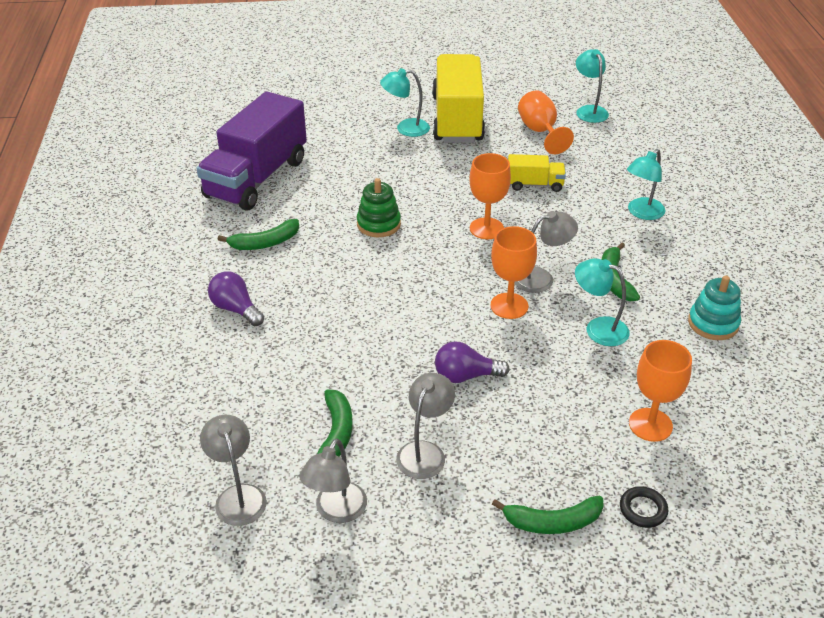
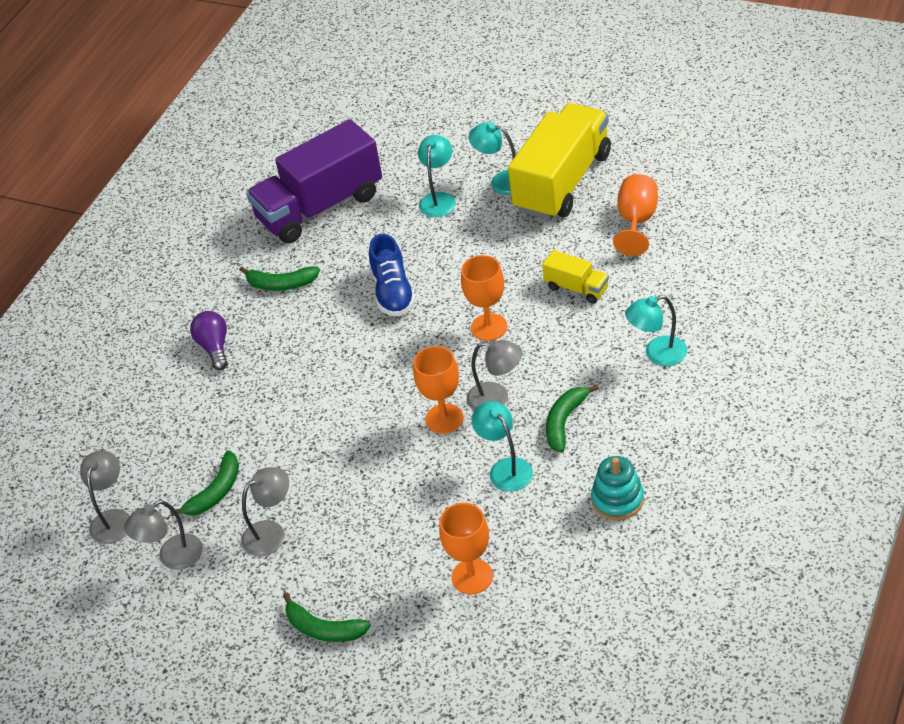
camera: 35 degrees right, 5 degrees up
(378, 224) = (393, 292): green stacking toy -> blue shoe
(466, 376) = (354, 476): purple light bulb -> none
(589, 110) = (714, 206): turquoise lamp -> turquoise lamp (439, 199)
(643, 509) = (402, 646): black ring -> none

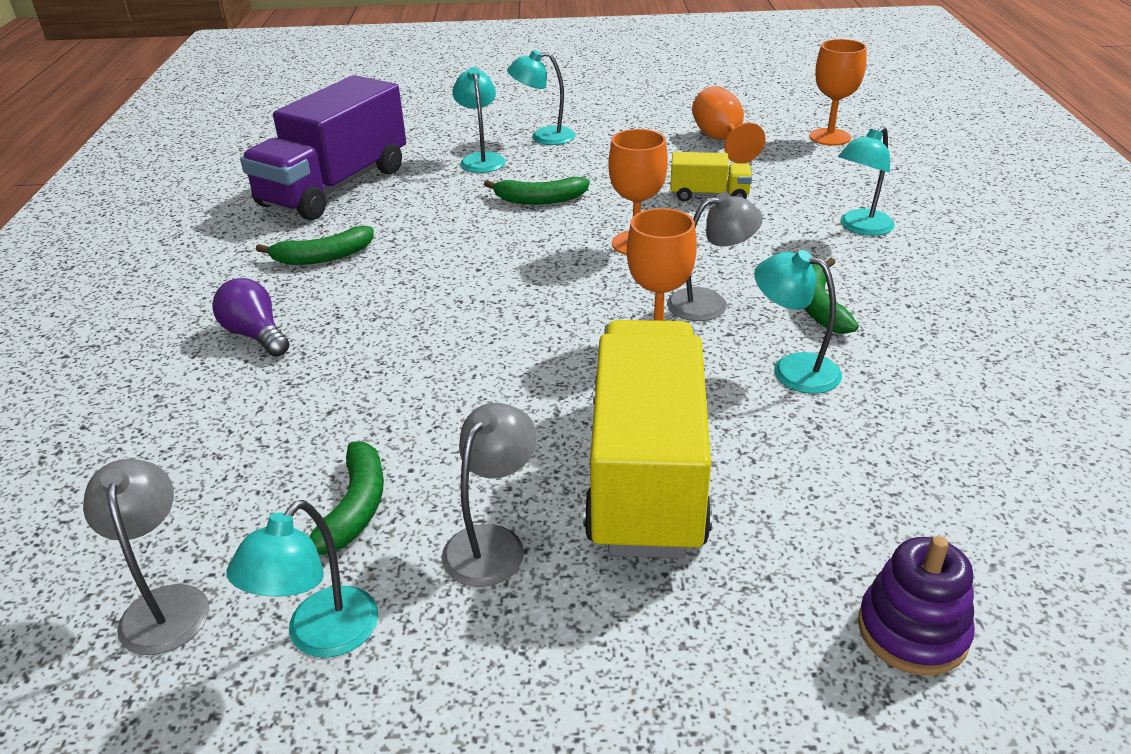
camera: 30 degrees left, 10 degrees down
(173, 557) = (321, 637): grey lamp -> turquoise lamp
(324, 629) = (700, 671): green banana -> green banana (540, 200)
(393, 292) = (485, 237): blue shoe -> none
(433, 643) = (912, 631): none -> purple stacking toy
(472, 577) = (877, 511): orange goblet -> orange goblet (830, 137)
(562, 182) = (612, 128): yellow truck -> yellow truck (646, 473)
(617, 499) = (975, 366): turquoise stacking toy -> none

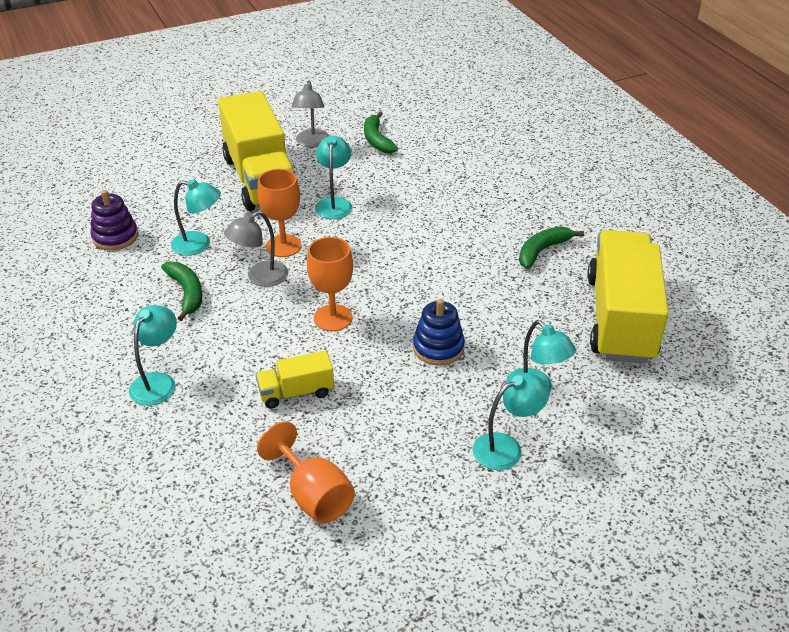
camera: 155 degrees right, 5 degrees up
(165, 604) = (415, 103): grey lamp -> none
(256, 335) = (513, 193): purple light bulb -> none
(321, 637) = (352, 109): turquoise lamp -> turquoise lamp (334, 203)
(335, 187) = (620, 318): purple truck -> yellow truck
(540, 200) = (438, 348): green banana -> blue stacking toy
(830, 137) = (191, 539): orange goblet -> none
(912, 631) = (142, 154): purple stacking toy -> purple stacking toy (115, 237)

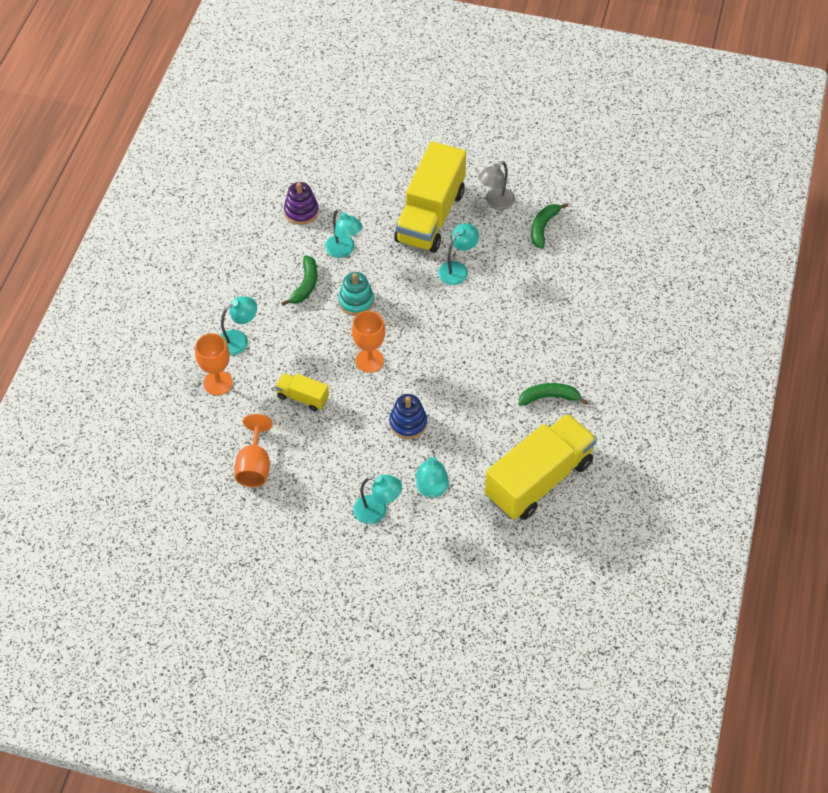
camera: 40 degrees right, 15 degrees up
(260, 278) = (356, 301): grey lamp -> turquoise stacking toy
(283, 246) = (392, 285): orange goblet -> orange goblet (218, 383)

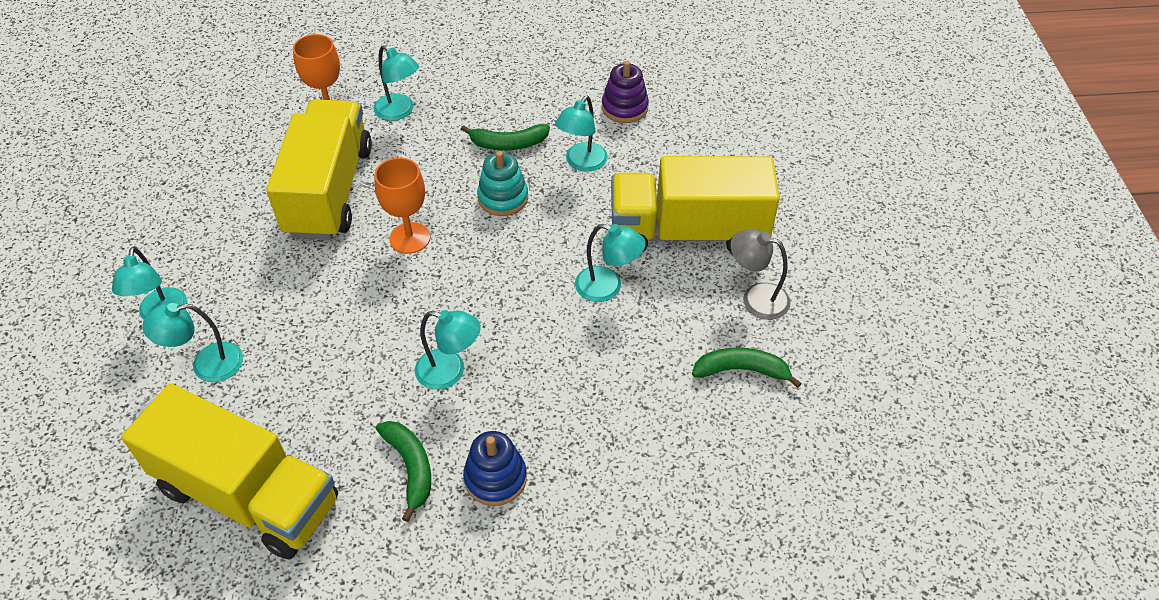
camera: 70 degrees right, 5 degrees down
(254, 466) = (213, 178): orange goblet -> none
(302, 397) = (329, 191): yellow truck -> yellow truck, size x2.20
(408, 423) = (316, 307): blue stacking toy -> blue stacking toy (495, 478)
(489, 363) = (450, 372): none -> turquoise lamp

